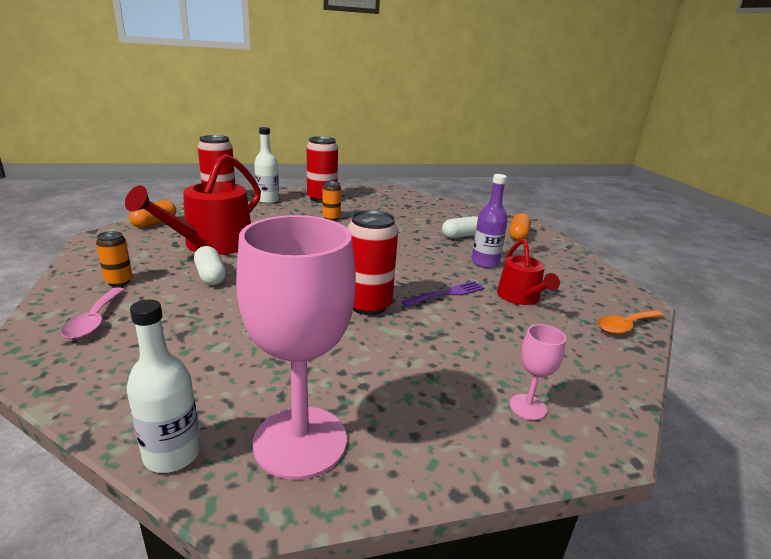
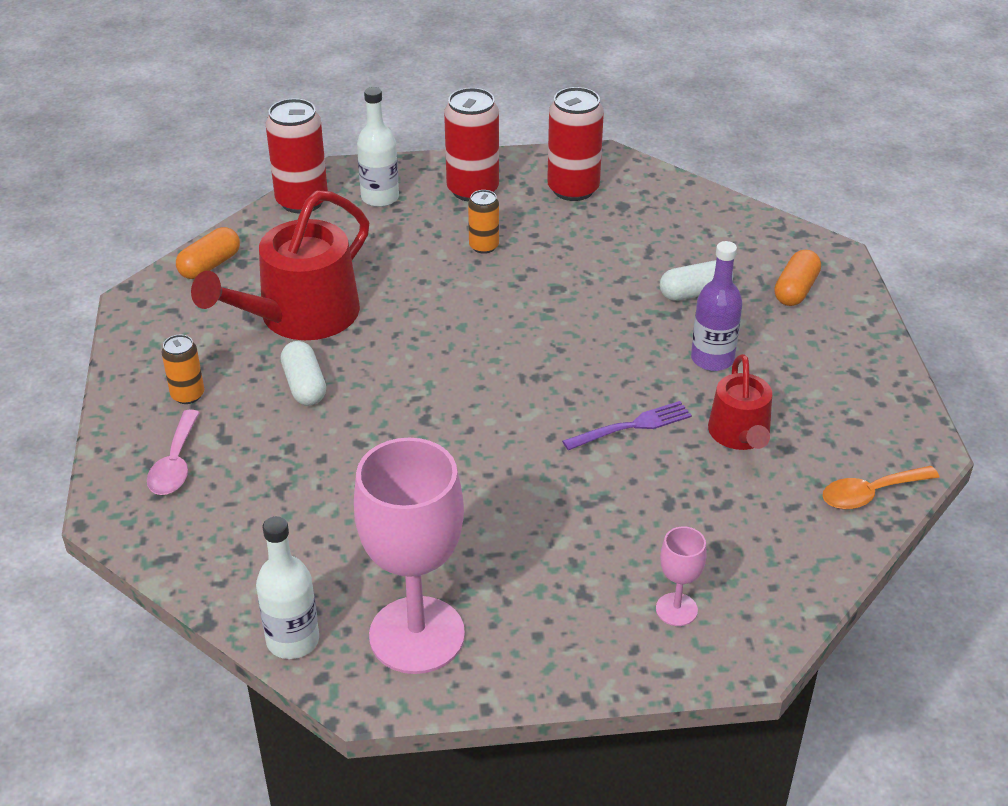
camera: 10 degrees right, 15 degrees up
(368, 305) = (516, 446): red can -> red can (573, 189)

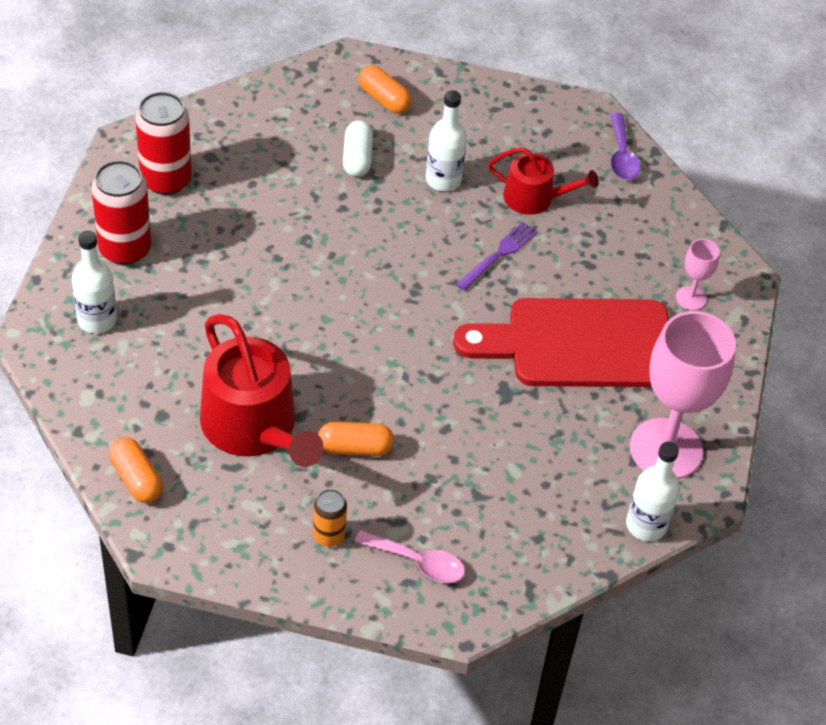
camera: 75 degrees left, 10 degrees up
(302, 201) = (67, 381): red can -> none
(304, 385) = (355, 448): white capsule -> orange capsule
(484, 246) = (219, 268): orange can -> none
(538, 522) = (579, 344): none -> red cutting board
(632, 426) = (499, 254): purple fork -> purple fork turned 45 degrees clockwise
(712, 359) = (443, 180): purple bottle -> white bottle
(870, 494) = (622, 156): orange spoon -> purple spoon

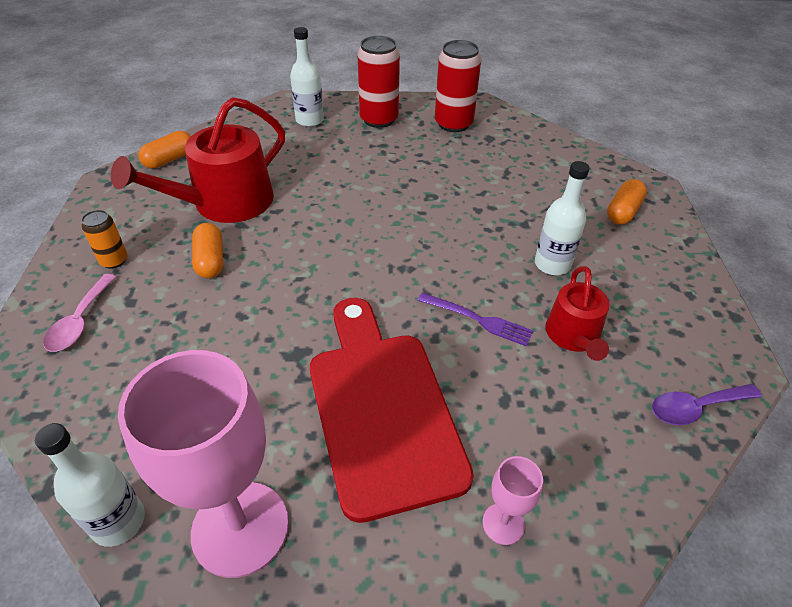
camera: 80 degrees right, 5 degrees down
(357, 158) = (541, 208): white capsule -> none

